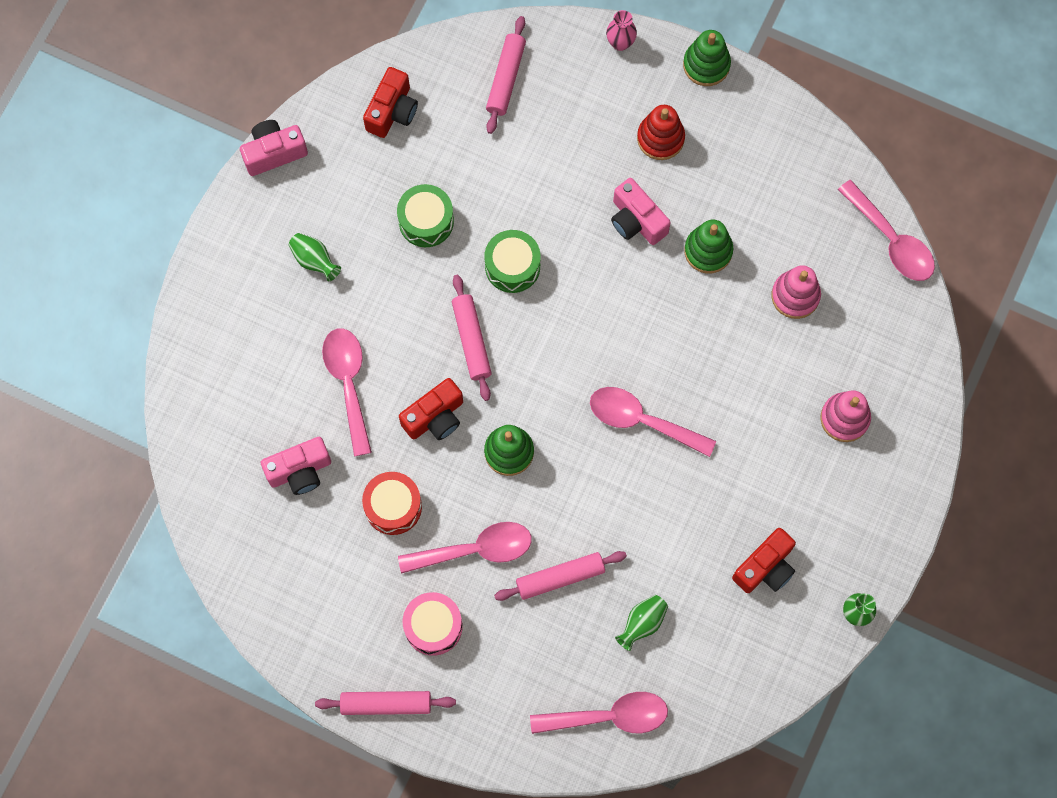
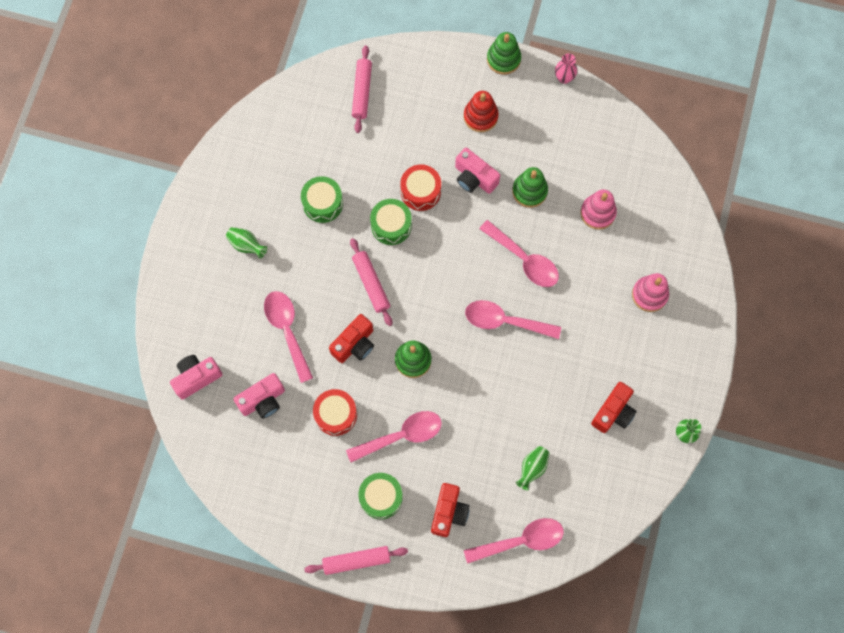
camera: 10 degrees left, 0 degrees up
(274, 152) = (203, 172): pink camera -> pink camera (196, 377)
(392, 111) = (284, 128): red camera -> red camera (449, 512)
(433, 626) = (381, 497): pink drum -> green drum
(560, 227) = (420, 191): none -> red drum
(560, 578) = (467, 445): pink rolling pin -> none
(620, 43) = (439, 53): pink vase -> pink vase (564, 78)
(891, 240) = (658, 162): pink spoon -> pink spoon (524, 260)

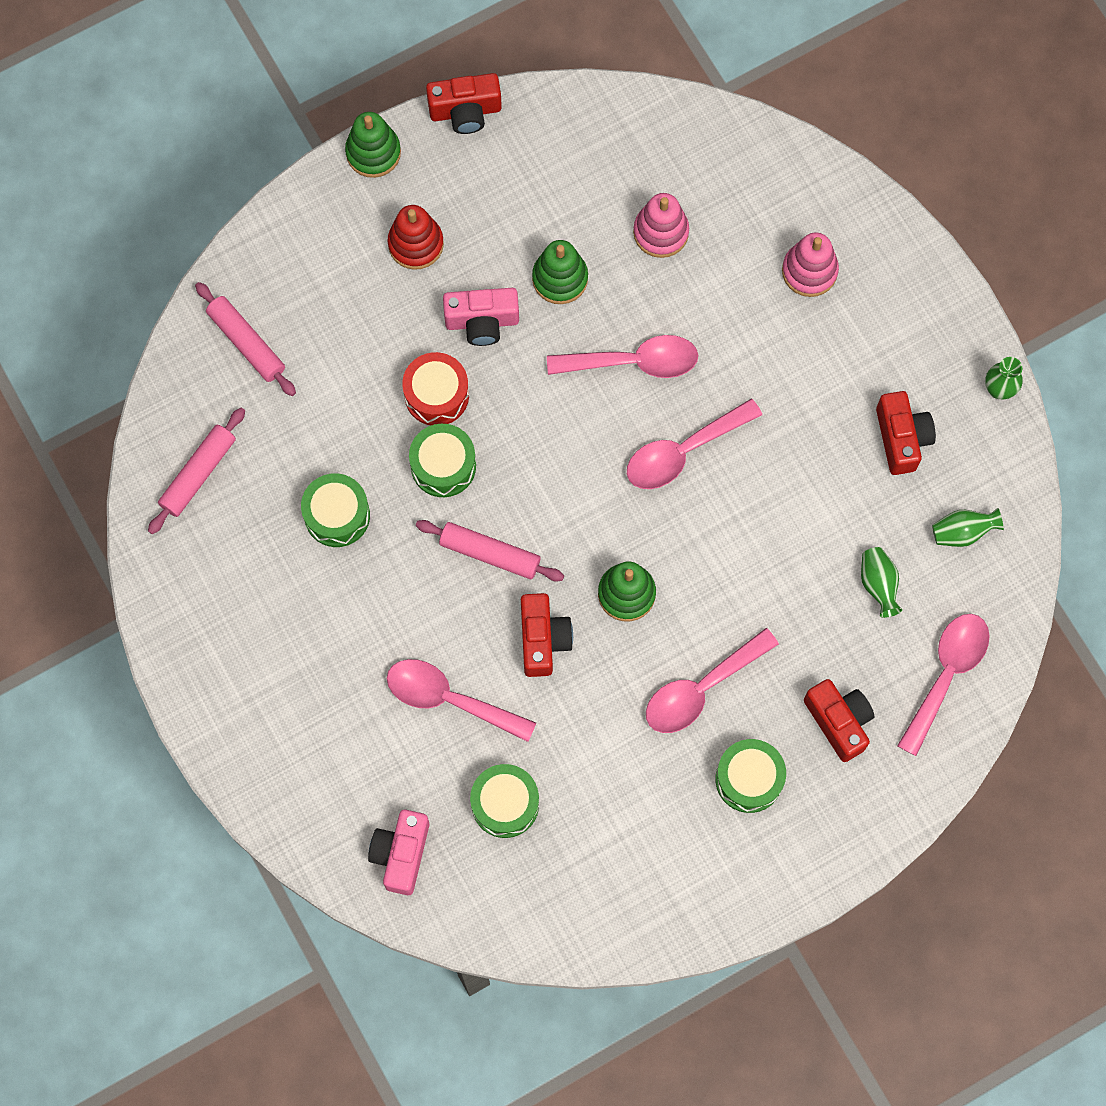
camera: 45 degrees left, 0 degrees up
(246, 245) = (298, 648): green vase -> green vase (962, 532)
(263, 400) = (505, 804): pink camera -> green drum
(336, 414) = (604, 738): red drum -> none
(356, 561) = (794, 874): pink rolling pin -> pink rolling pin (198, 474)
(401, 435) = (701, 689): pink spoon -> pink spoon turned 150 degrees counterclockwise
(564, 78) = (465, 111): pink vase -> red camera

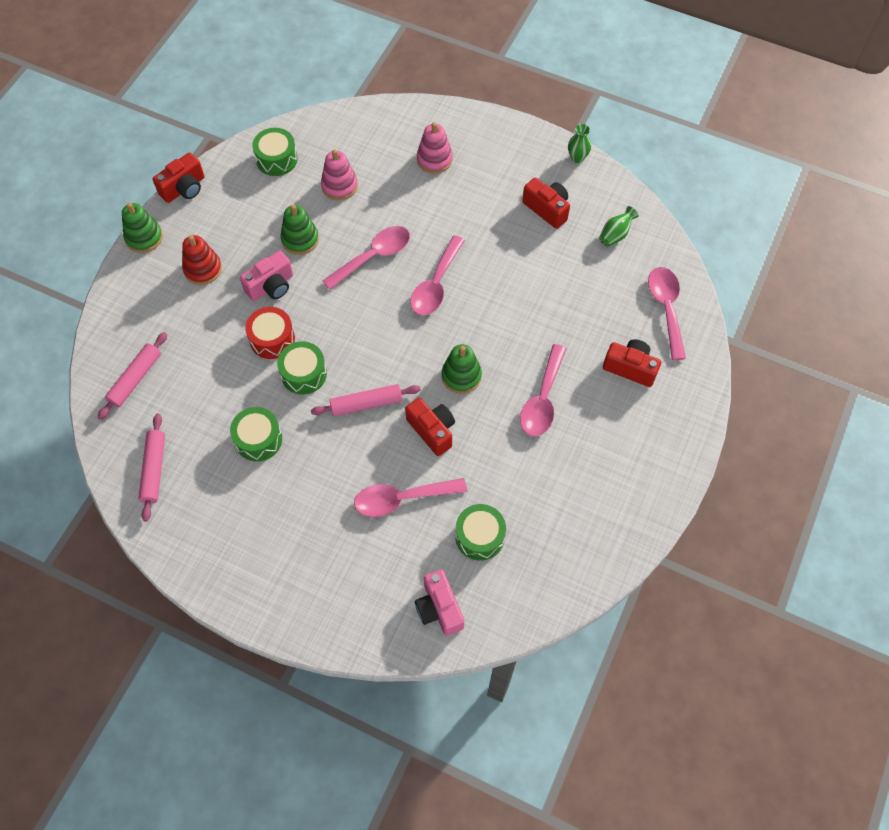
camera: 35 degrees left, 10 degrees down
(247, 342) = (135, 379): pink rolling pin -> pink rolling pin turned 75 degrees counterclockwise
(749, 779) = (607, 430): green drum -> green drum (276, 159)
(878, 584) = (594, 286): green vase -> none

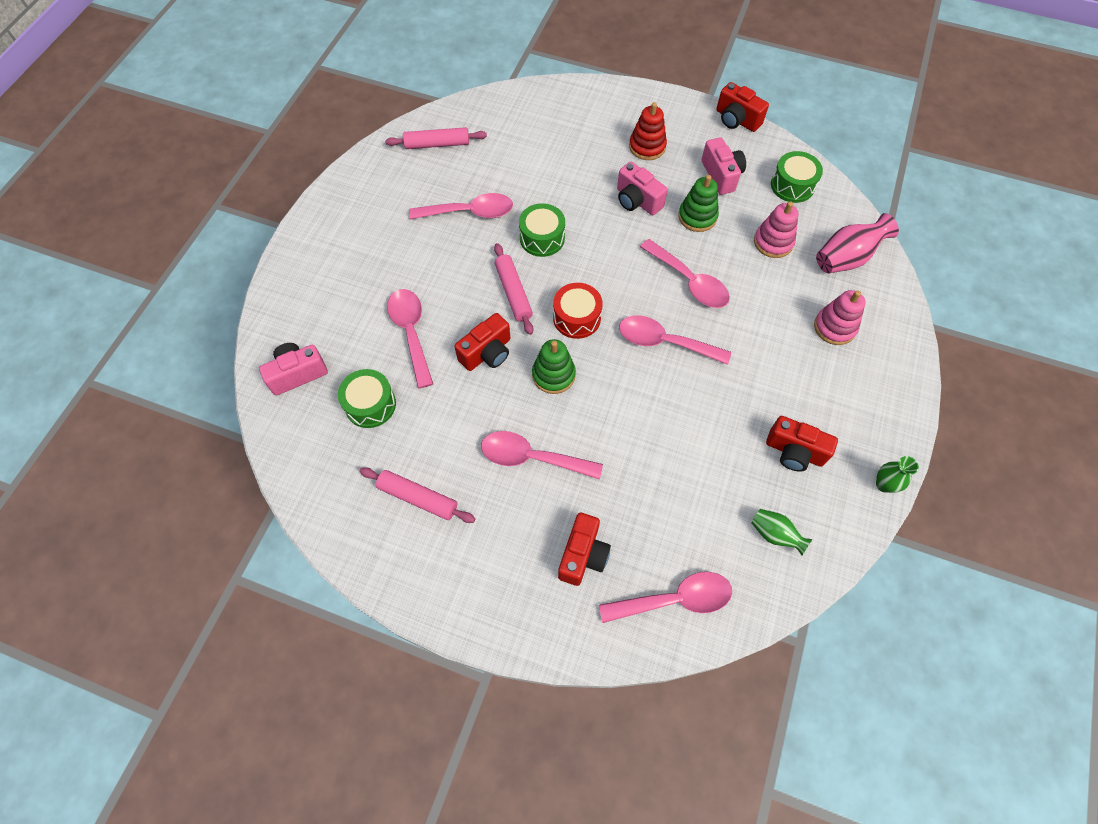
camera: 85 degrees right, 0 degrees up
(135, 379) = (524, 118): pink rolling pin -> pink rolling pin (418, 497)
(144, 237) = (673, 100): green stacking toy -> none
(253, 212) = (721, 175): none -> pink camera
(258, 439) = (469, 212): green drum -> pink spoon
(272, 339) = (577, 209): red drum -> red drum (576, 318)
(365, 136) = (846, 258): none -> pink vase
(547, 209) = (794, 452): red camera -> red camera turned 75 degrees clockwise

